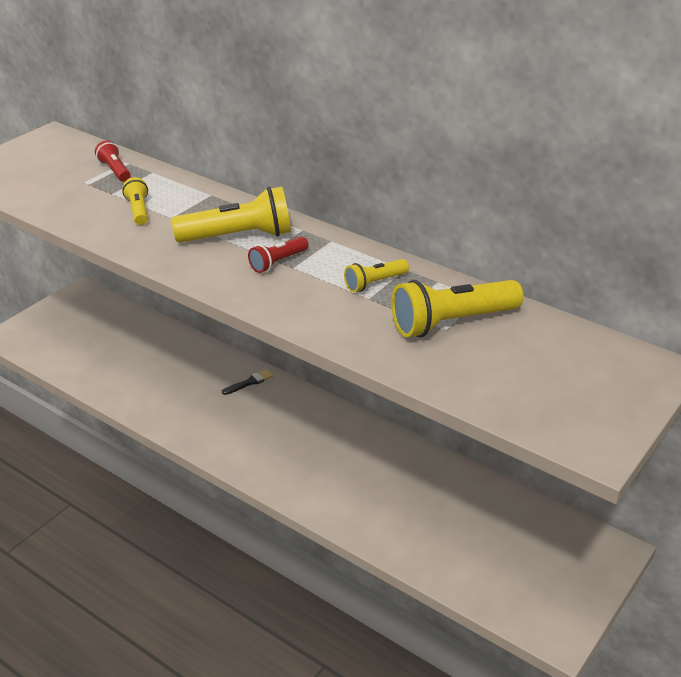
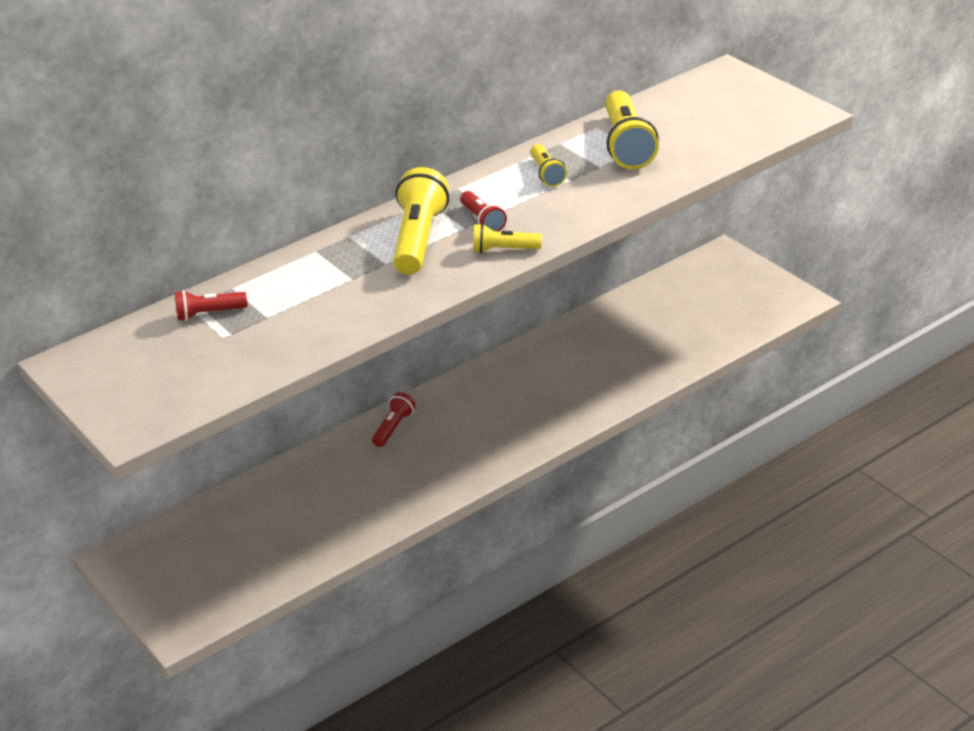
camera: 70 degrees left, 0 degrees up
(138, 210) = (322, 299): yellow flashlight -> yellow flashlight (503, 250)
(250, 382) = (394, 427): black brush -> red flashlight

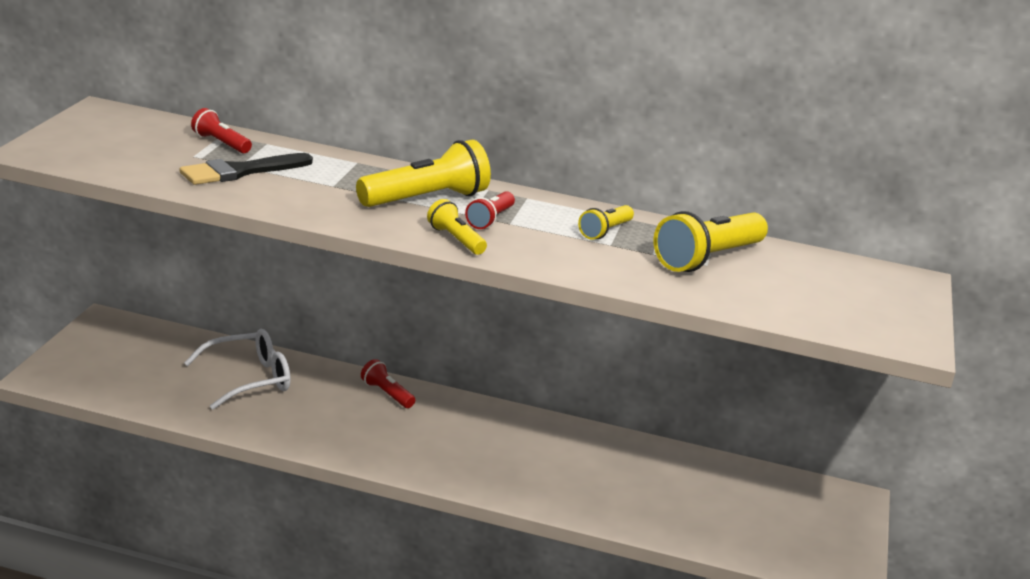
camera: 45 degrees right, 10 degrees down
(281, 320) = (241, 171): none -> black brush
(301, 499) = (249, 379): none -> white glasses
(394, 427) = (386, 394): red flashlight -> red flashlight turned 120 degrees counterclockwise

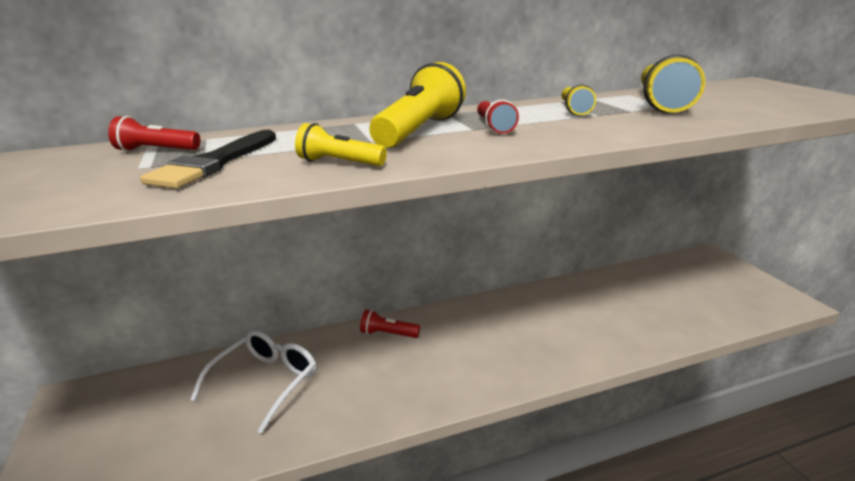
camera: 30 degrees left, 0 degrees up
(455, 239) = (506, 145): yellow flashlight -> yellow flashlight (339, 163)

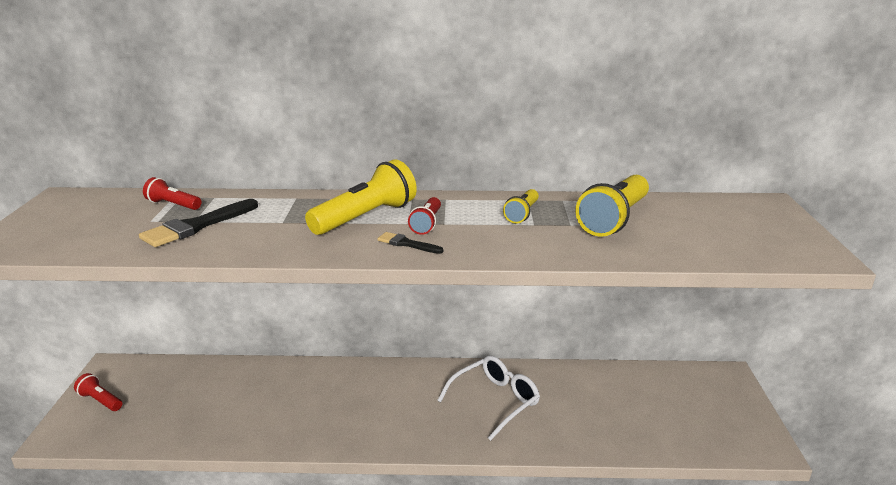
camera: 20 degrees right, 0 degrees up
(266, 382) = (240, 391): white glasses -> white glasses (495, 401)
(339, 163) = (272, 242): yellow flashlight -> none
(387, 334) = (354, 376): red flashlight -> red flashlight (100, 400)
(499, 142) = (407, 244): none -> black brush

